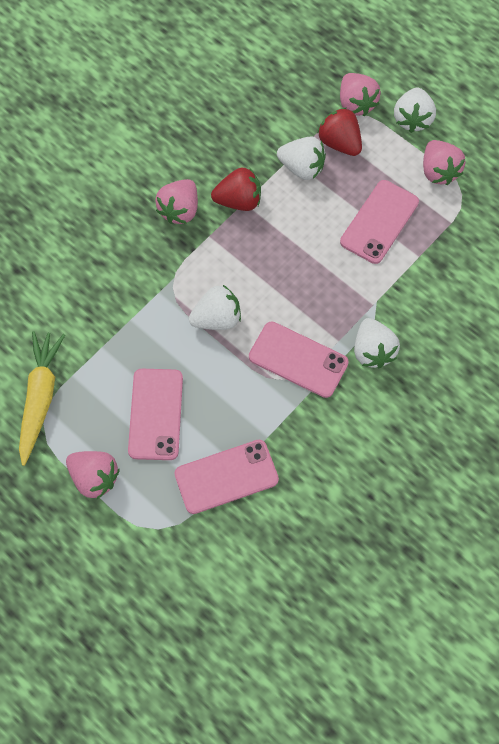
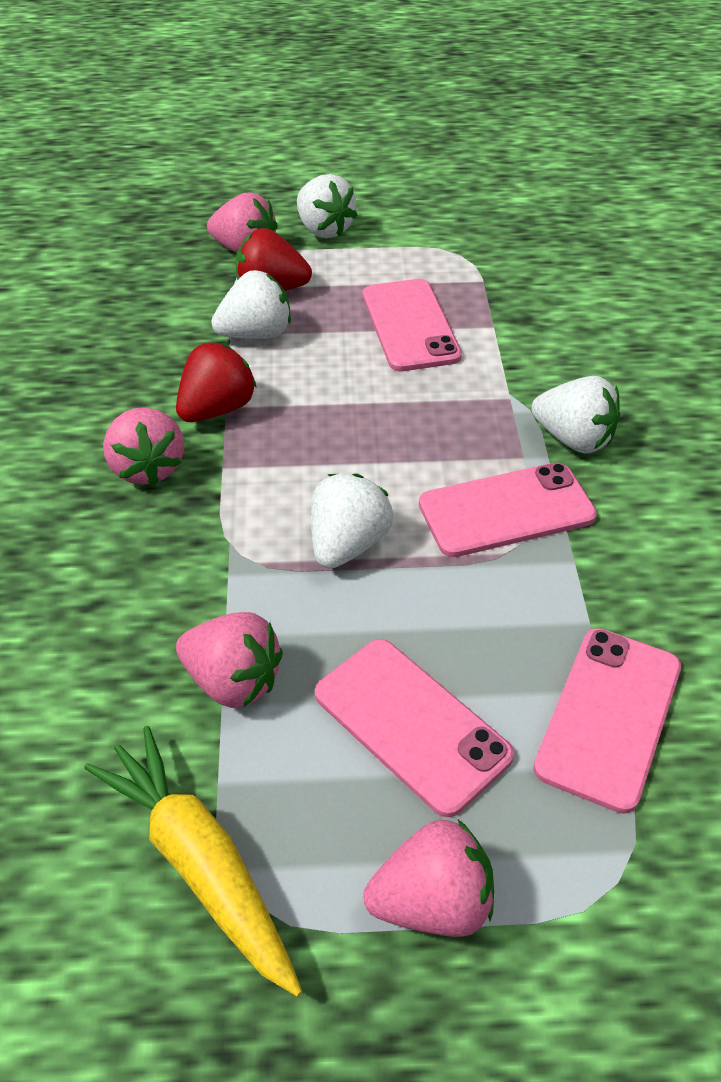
camera: 45 degrees left, 20 degrees down
(438, 171) = (410, 251): pink strawberry -> pink strawberry (233, 681)

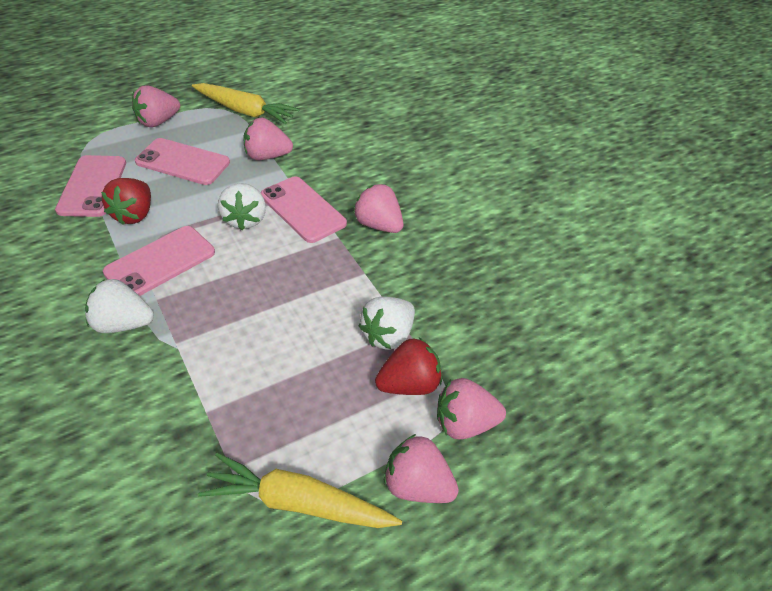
camera: 150 degrees right, 0 degrees up
(217, 409) = (368, 270): red strawberry -> red strawberry (134, 214)
(324, 229) = (417, 485): white strawberry -> pink strawberry
(410, 325) = (276, 387): pink phone -> pink phone (303, 209)
(433, 247) = (298, 503): none -> yellow carrot

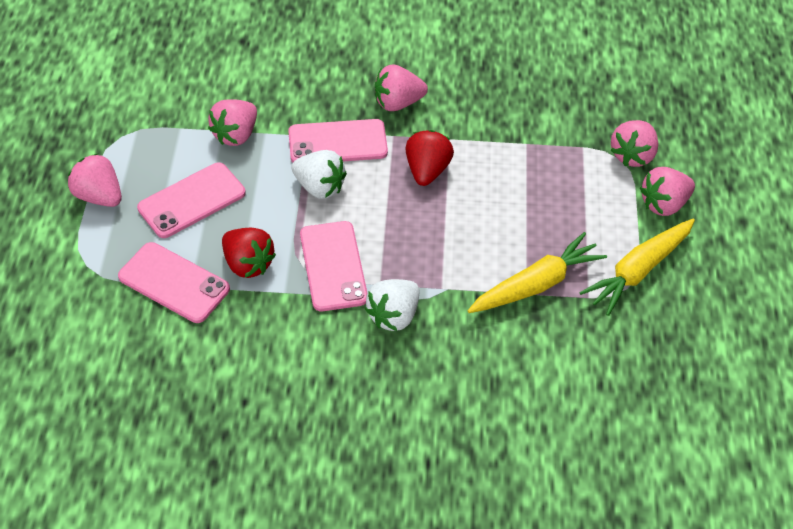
camera: 55 degrees left, 5 degrees up
(158, 122) = (99, 196): pink strawberry -> pink strawberry turned 135 degrees clockwise
(245, 111) = (142, 121): yellow carrot -> yellow carrot (536, 284)
(388, 335) = (526, 157): white strawberry -> none
(409, 384) = (580, 167): red strawberry -> red strawberry (427, 170)

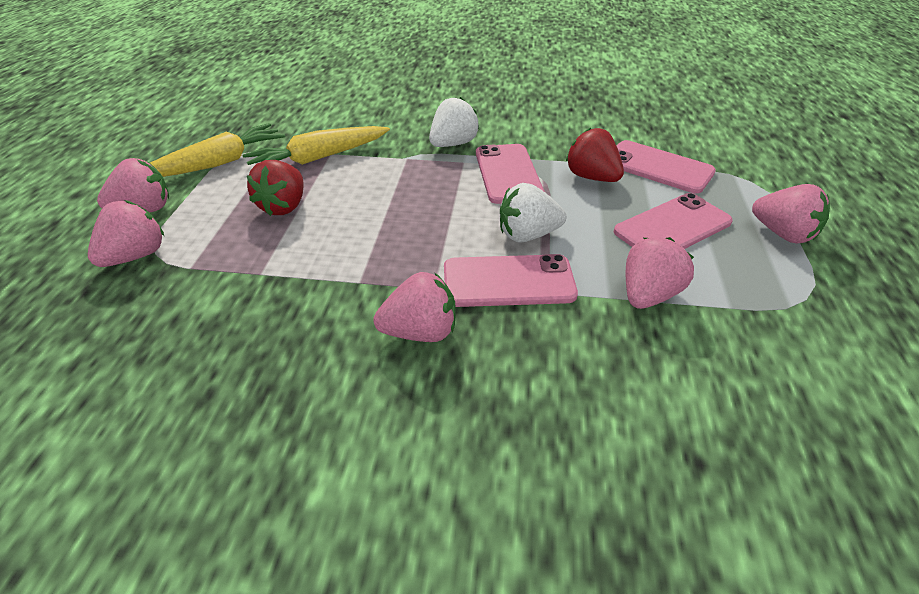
camera: 175 degrees left, 10 degrees down
(319, 187) = (527, 235): white strawberry -> white strawberry turned 45 degrees counterclockwise
(427, 170) = (397, 247): red strawberry -> red strawberry (284, 206)

